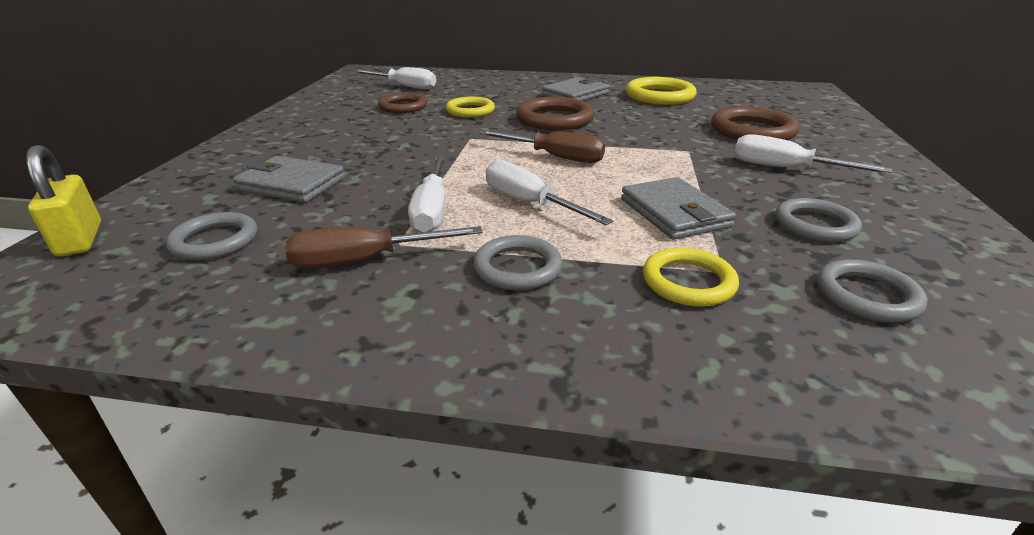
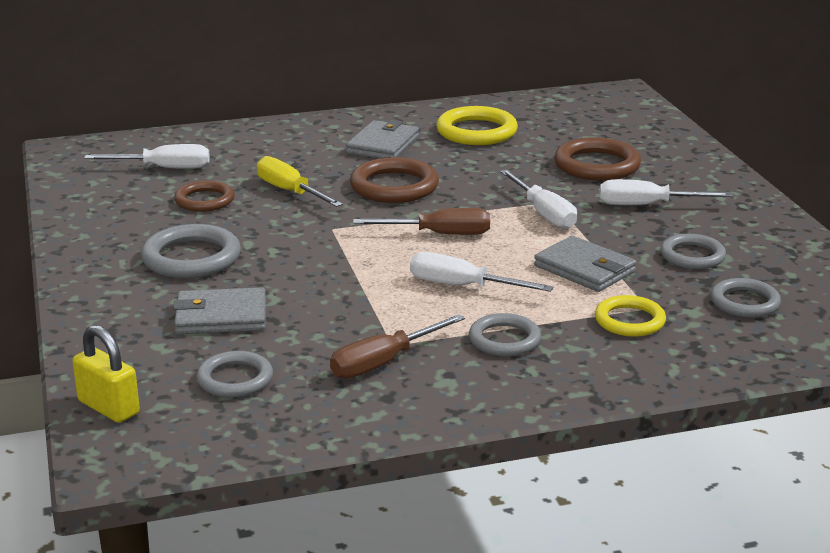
camera: 25 degrees left, 5 degrees down
(338, 139) = (191, 258): none -> grey ring
(432, 210) = (386, 311): white screwdriver -> white screwdriver (544, 213)
(470, 111) = (290, 191): yellow ring -> yellow screwdriver

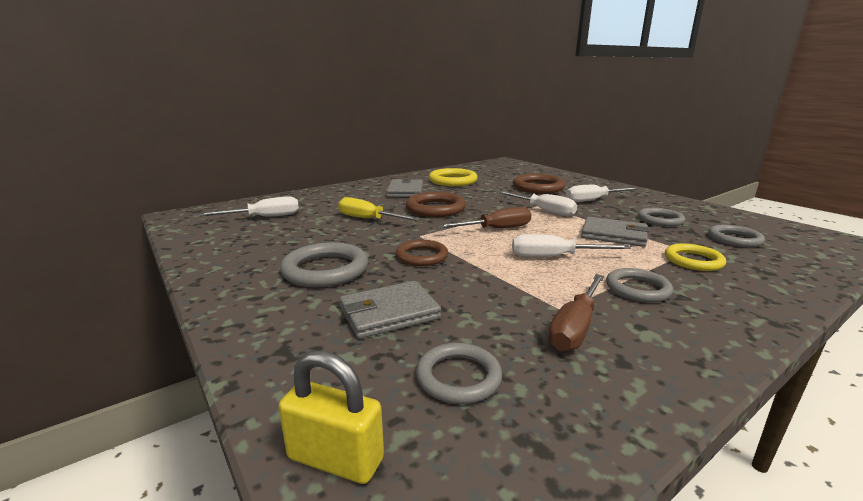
camera: 20 degrees left, 5 degrees down
(204, 200) = (308, 231): brown ring -> brown ring (422, 256)

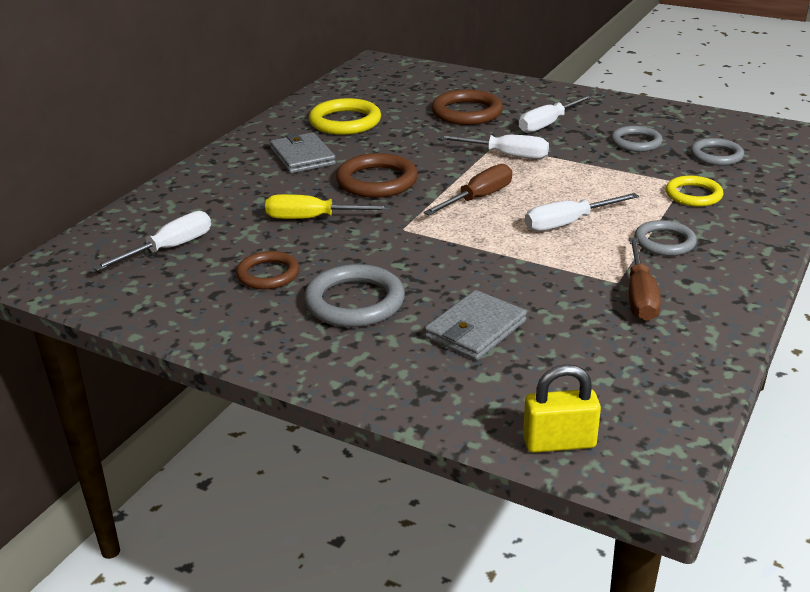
camera: 25 degrees left, 10 degrees up
(422, 256) = (436, 257): brown ring -> brown ring (268, 274)
(458, 377) = (587, 365): grey ring -> none
(614, 235) = (604, 177): grey wallet -> none

